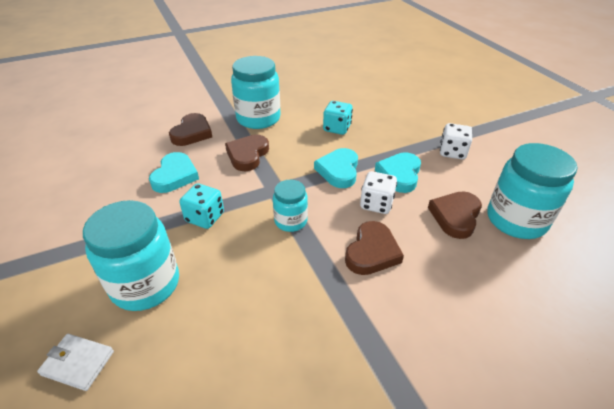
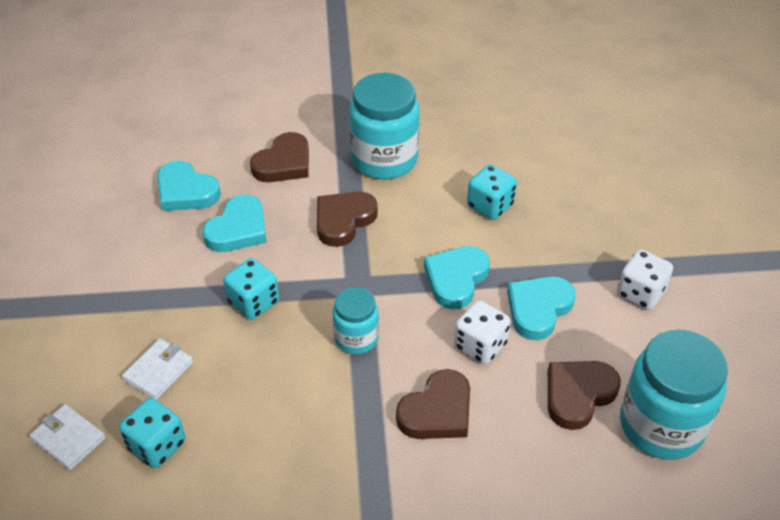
camera: 20 degrees right, 5 degrees up
(127, 162) = (186, 191): none -> turquoise heart
(145, 284) = (159, 371): turquoise jar -> white wallet
(163, 343) = (157, 445): none -> turquoise dice

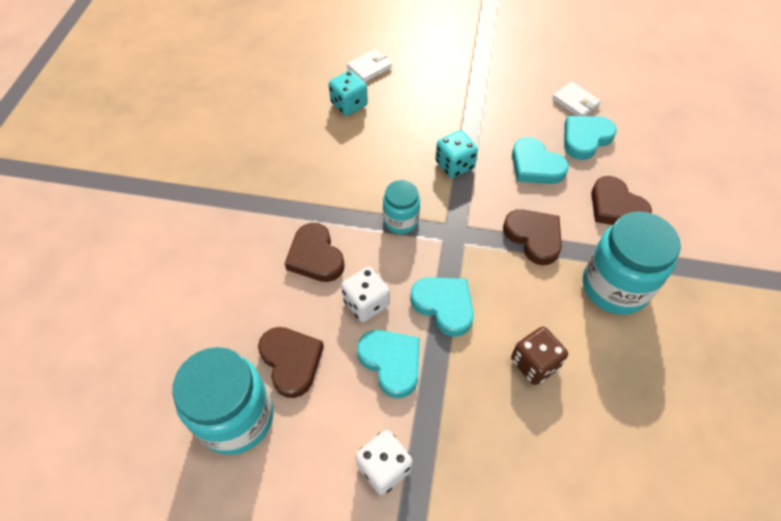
camera: 105 degrees right, 10 degrees up
(159, 371) = (407, 109): white wallet -> white wallet (575, 102)
(490, 206) = (534, 363): turquoise dice -> brown dice

